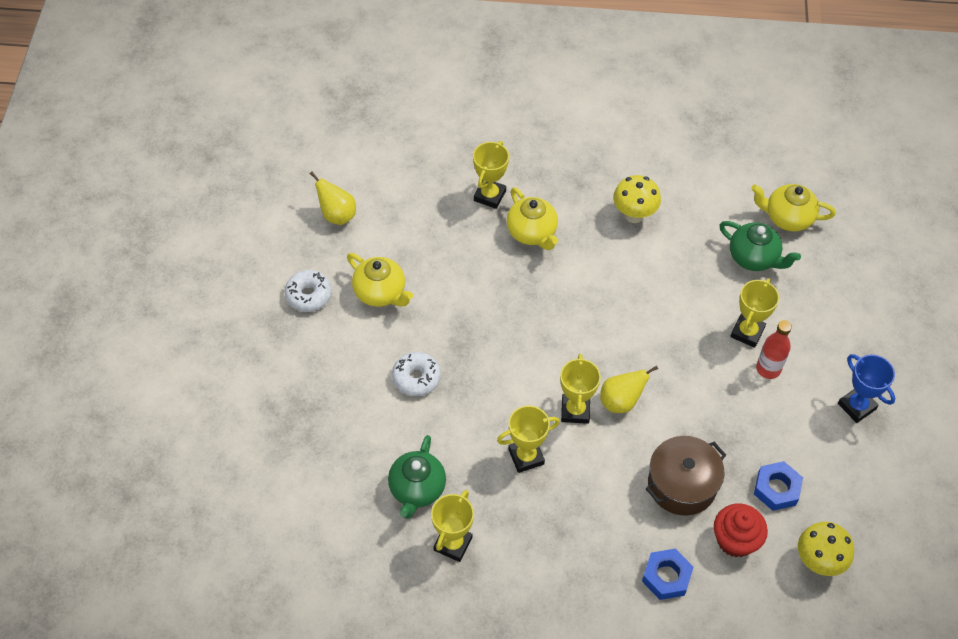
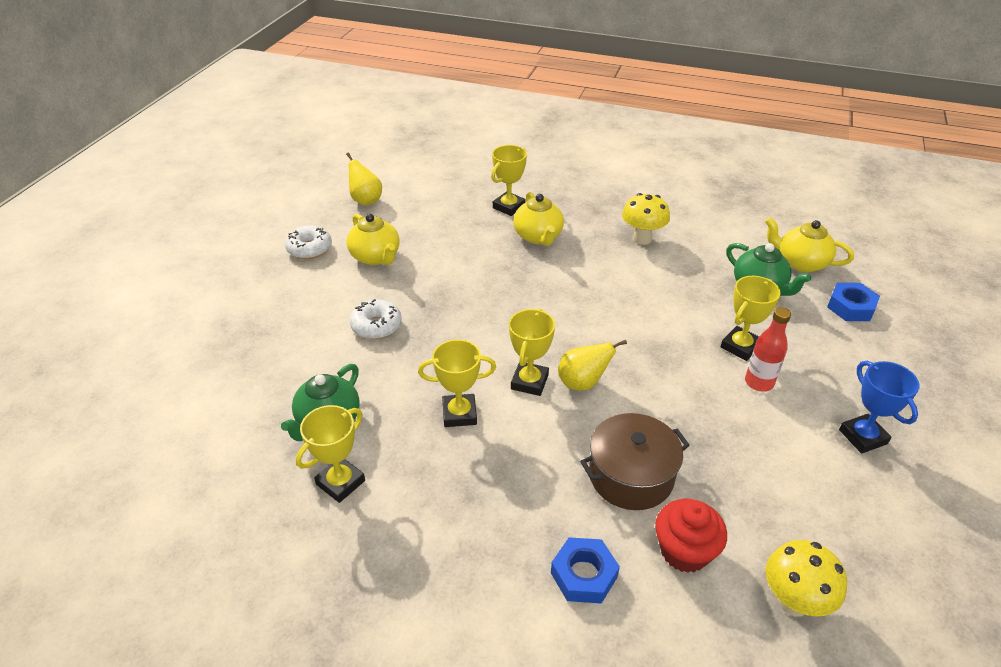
camera: 15 degrees right, 15 degrees down
(776, 489) = (749, 504): blue nut -> blue nut (850, 307)

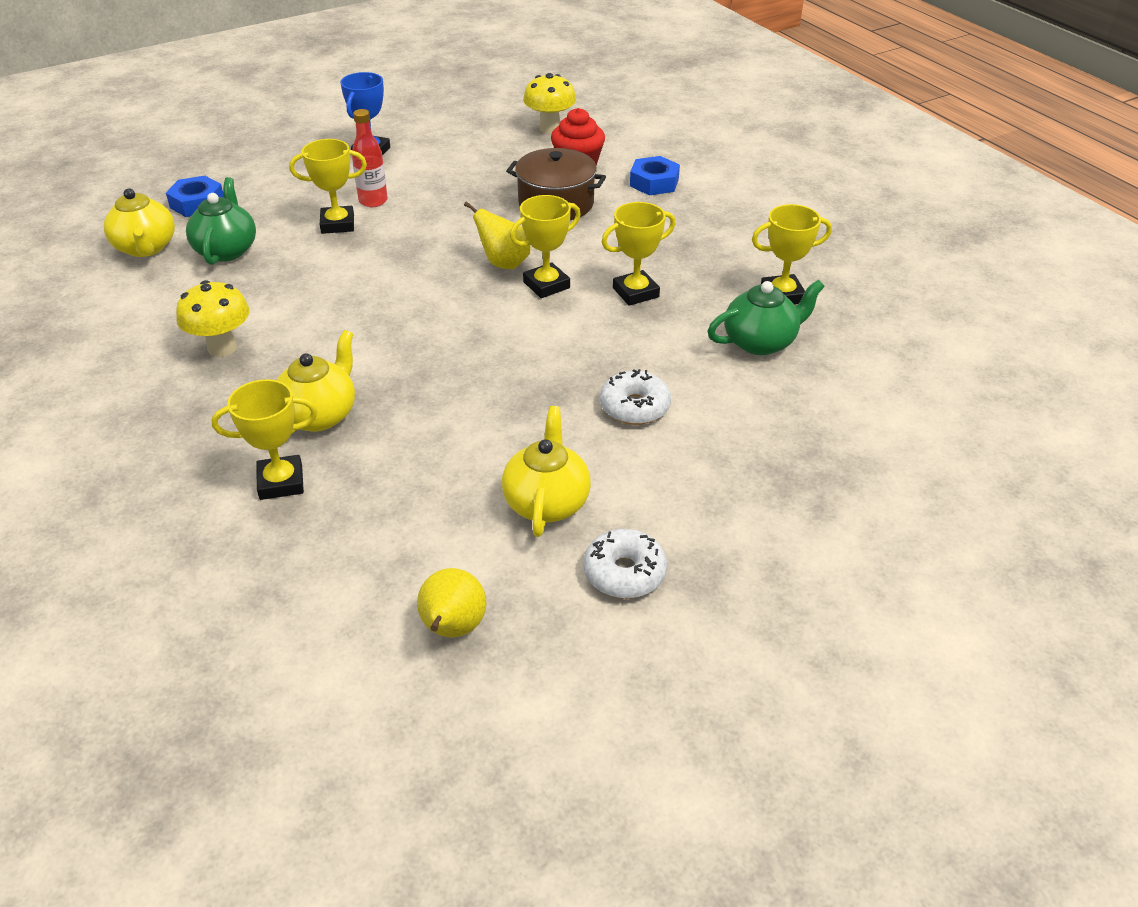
camera: 140 degrees left, 0 degrees up
(459, 414) = (635, 292): yellow trophy -> yellow trophy turned 60 degrees counterclockwise

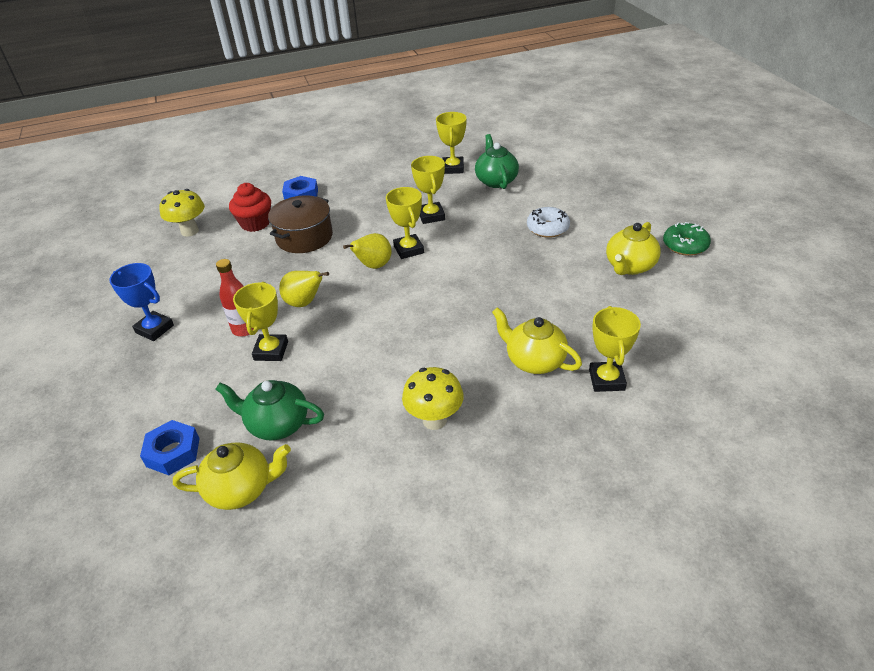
camera: 75 degrees left, 0 degrees up
(452, 629) = (733, 307): yellow pear -> yellow pear (304, 303)
(546, 502) = (629, 266): yellow teapot -> yellow teapot turned 75 degrees counterclockwise
(624, 573) = (685, 245): white donut -> green donut

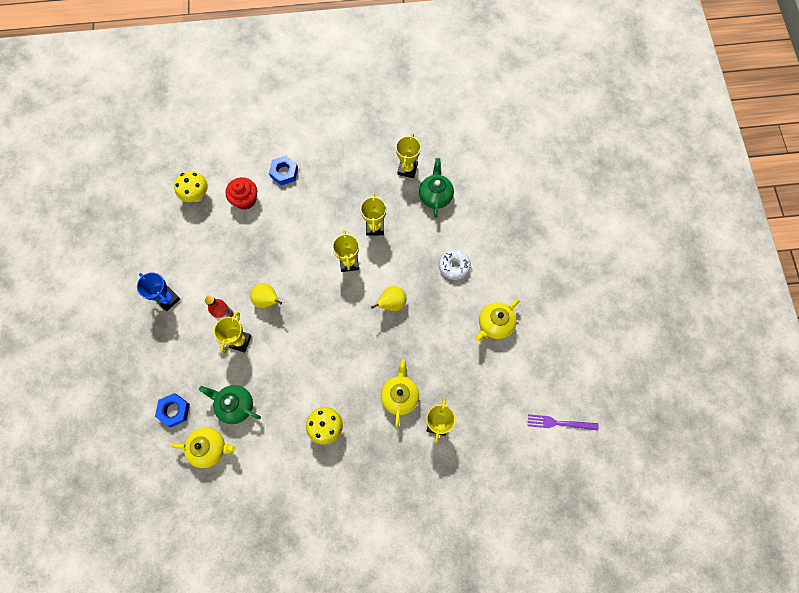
camera: 10 degrees right, 30 degrees up
(304, 237) = (278, 227): brown pot -> none
(373, 266) = (321, 274): yellow pear -> yellow pear (391, 303)
(534, 361) = (400, 396): yellow teapot -> yellow teapot turned 45 degrees clockwise
(685, 245) = (542, 313): green donut -> none
(783, 342) = (559, 423): none -> purple fork

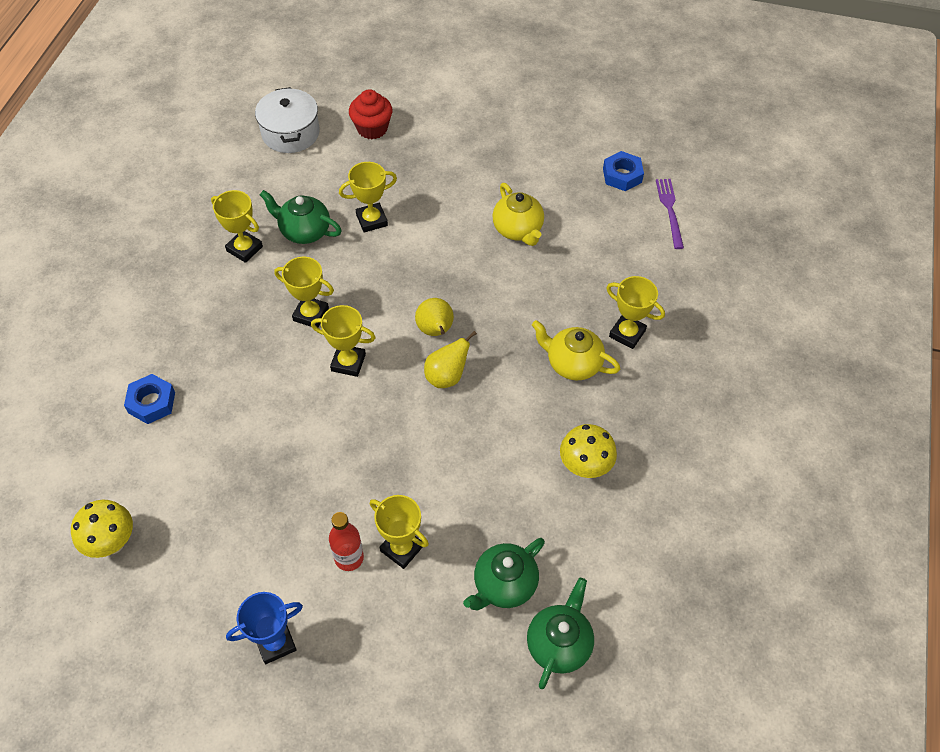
camera: 70 degrees left, 15 degrees down
(174, 410) = (476, 684): blue nut -> blue nut (622, 175)
(209, 448) = (559, 644): yellow teapot -> green teapot
(245, 199) = (165, 471): red cupcake -> red cupcake (372, 128)
(267, 300) = (353, 488): yellow pear -> yellow pear (447, 376)
(454, 266) = (417, 245): white donut -> none
(462, 231) = (372, 220): none -> yellow trophy
(512, 152) = (290, 133): none -> white pot
(559, 423) = (670, 210): purple fork -> purple fork turned 150 degrees clockwise

